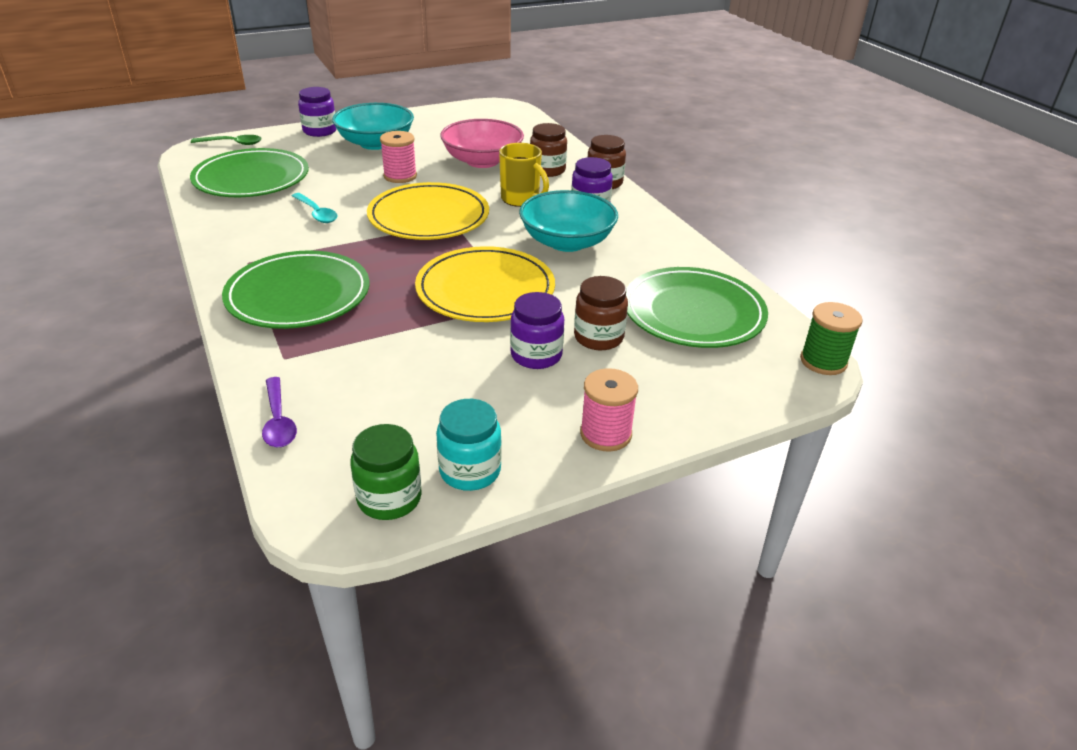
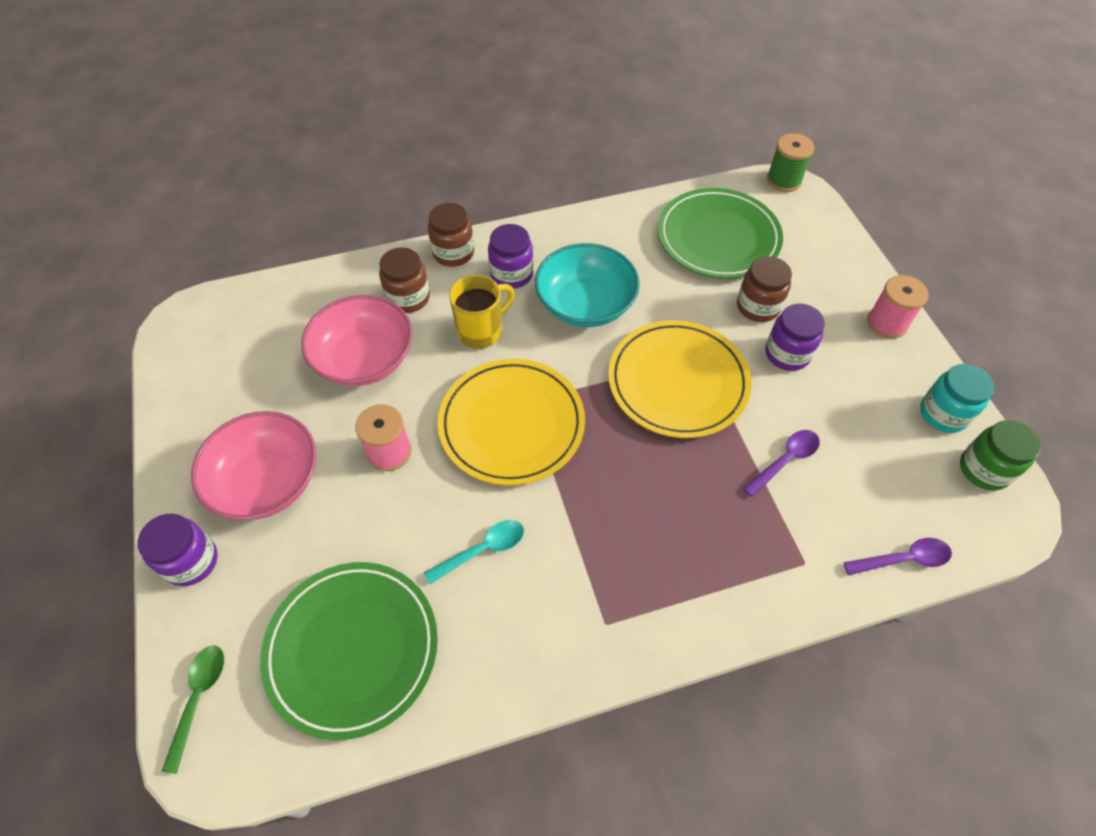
camera: 80 degrees left, 20 degrees up
(298, 295) = (685, 558): green plate -> none
(375, 143) = (267, 481): turquoise bowl -> pink bowl
(398, 350) = (785, 460): none -> purple spoon

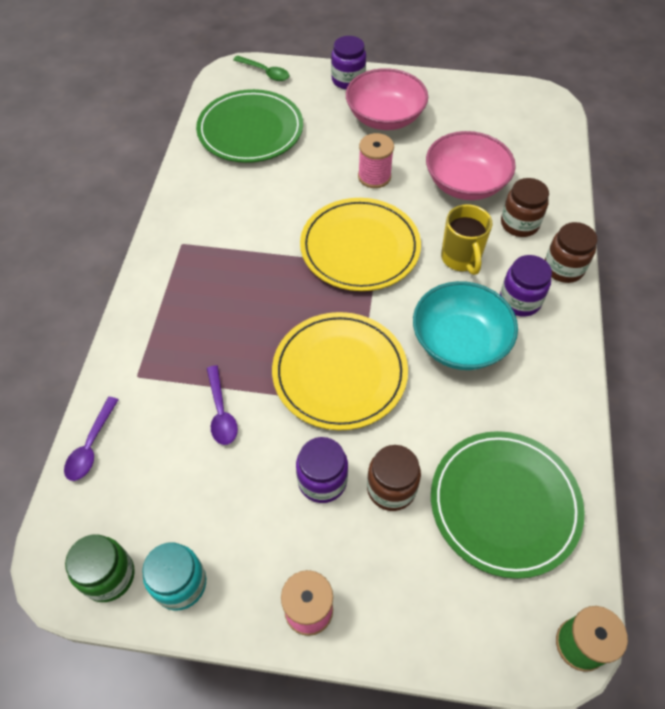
camera: 115 degrees right, 0 degrees up
(482, 550) = (271, 201): turquoise spoon -> none

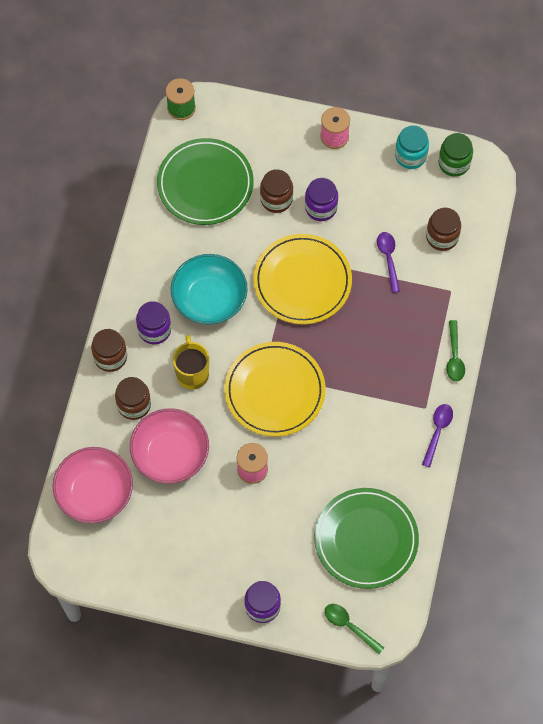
camera: 175 degrees left, 10 degrees up
(91, 446) = (476, 242): purple spoon -> purple spoon (437, 432)
(141, 298) = (454, 356): none -> green spoon
(141, 450) = (442, 237): none -> brown jar
(385, 117) = (231, 547): pink bowl -> pink bowl (95, 492)

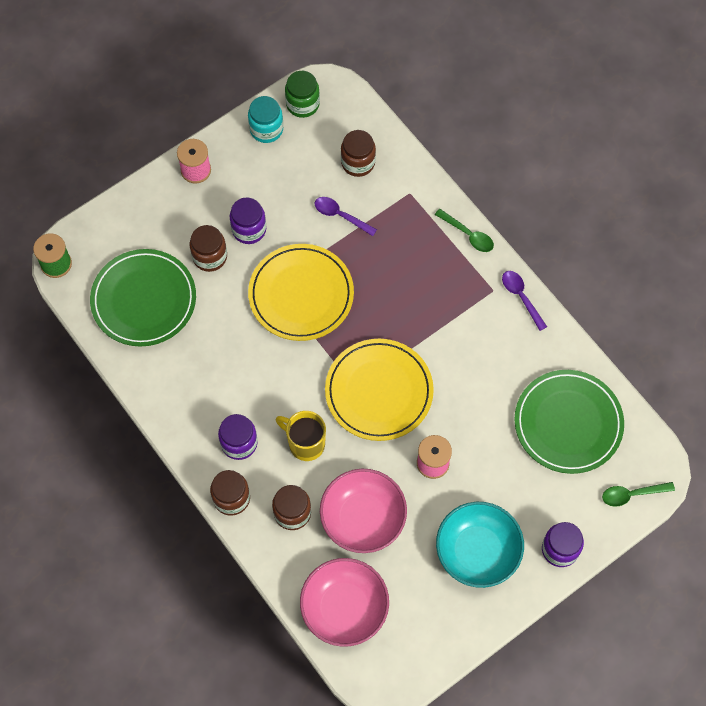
camera: 50 degrees left, 0 degrees up
(209, 299) = (251, 377): turquoise bowl -> turquoise bowl (477, 551)

